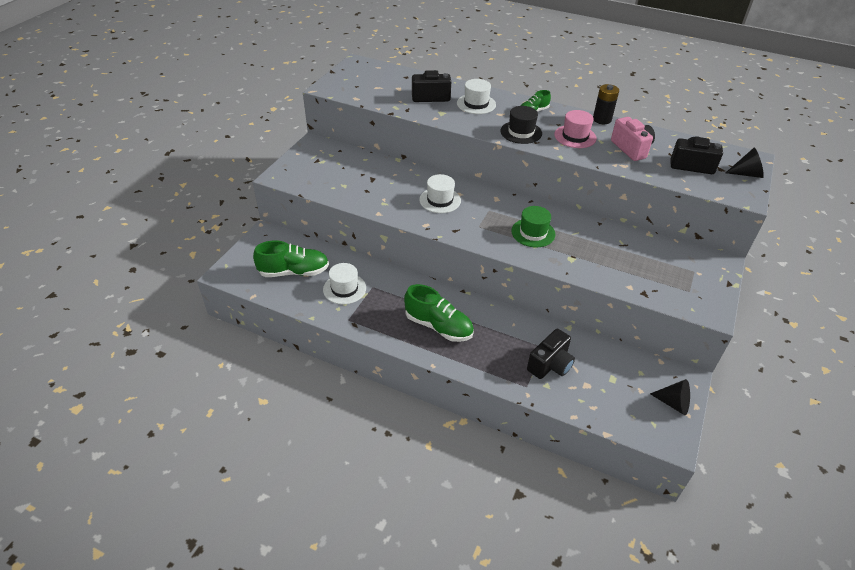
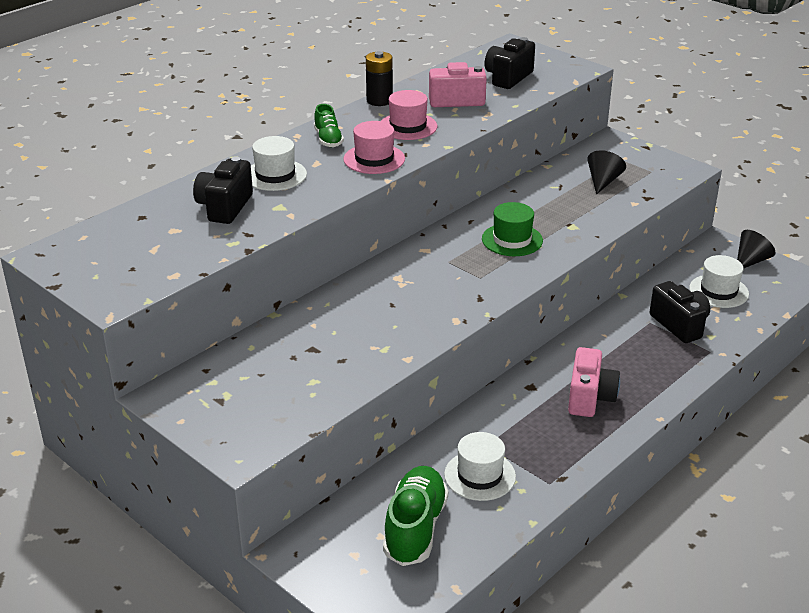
camera: 70 degrees left, 10 degrees down
(438, 326) = (590, 398): green shoe -> pink camera
(440, 200) = (404, 296): white hat -> white hat (718, 291)
(521, 132) = (374, 159): black hat -> pink hat
(746, 174) = (539, 56): black cone -> black cone (603, 181)

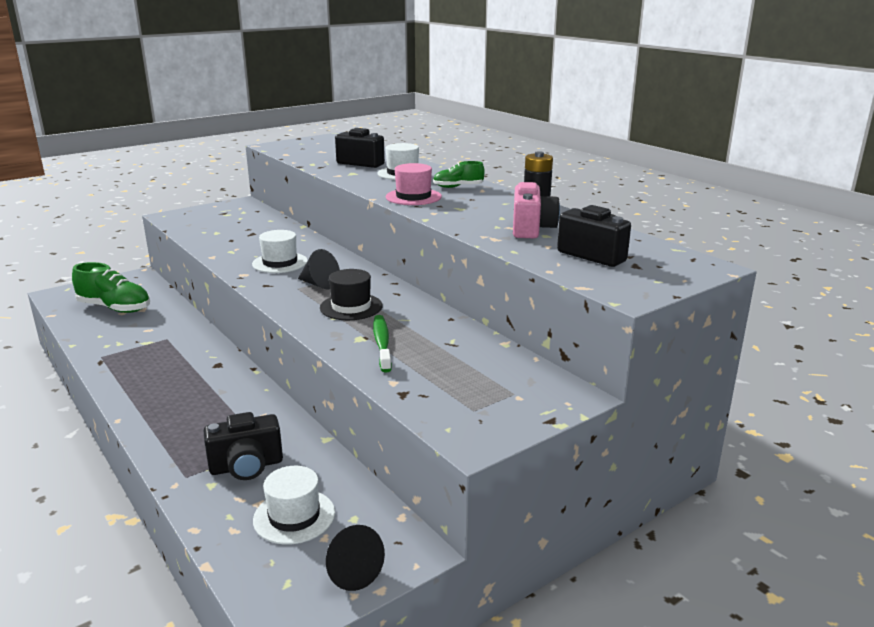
camera: 100 degrees right, 10 degrees down
(408, 126) = (474, 209): pink hat -> none
(480, 475) = (138, 332): white hat -> white hat (280, 263)
(512, 240) = (351, 307): green hat -> black hat
(576, 215) = (382, 343): none -> green toothbrush
(590, 398) = (178, 389): pink camera -> none
(603, 181) = (455, 371): black cone -> black cone (319, 284)

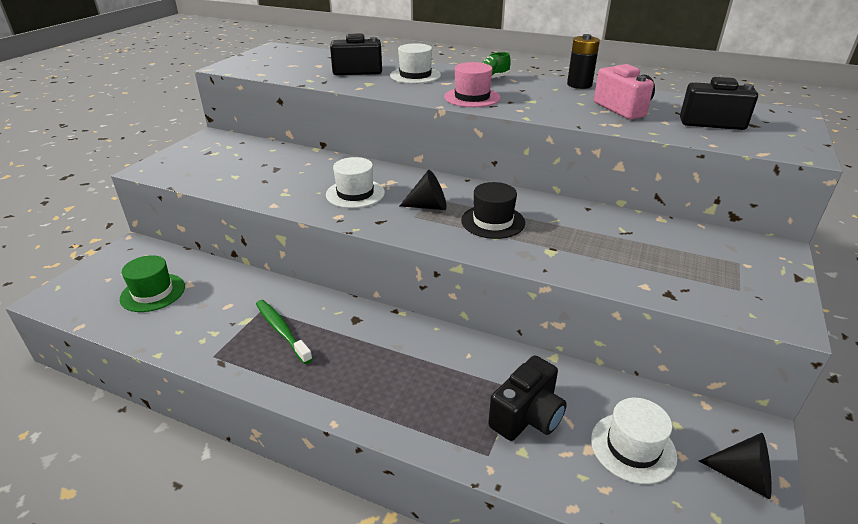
camera: 30 degrees left, 10 degrees up
(115, 308) = (153, 292): green shoe -> green hat
(382, 343) = (575, 250): green toothbrush -> green toothbrush (281, 331)

